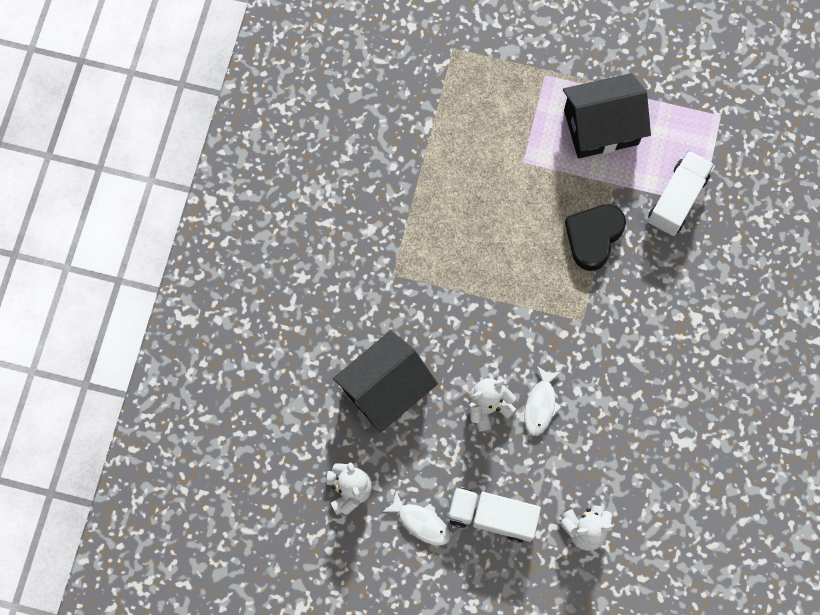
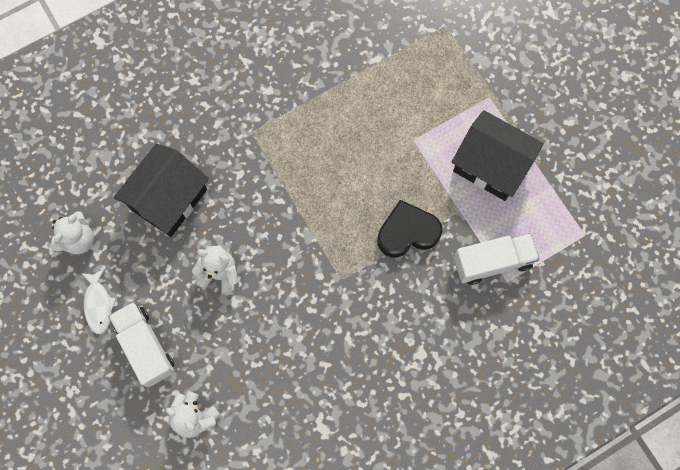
camera: 45 degrees right, 0 degrees up
(386, 389) = (168, 199): black house -> black house turned 60 degrees counterclockwise
(540, 405) = (254, 307): white fish -> none

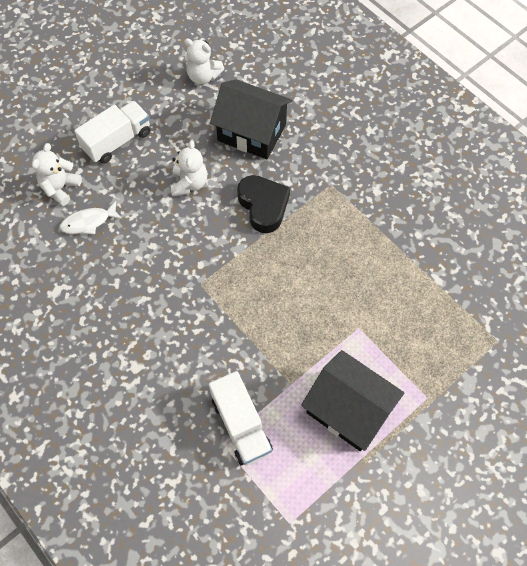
camera: 80 degrees right, 10 degrees down
(98, 304) = (149, 101): white fish -> white fish (88, 222)
(407, 232) = (258, 336): black heart -> black heart (263, 206)
(491, 165) = (348, 410): black house -> black house turned 75 degrees counterclockwise

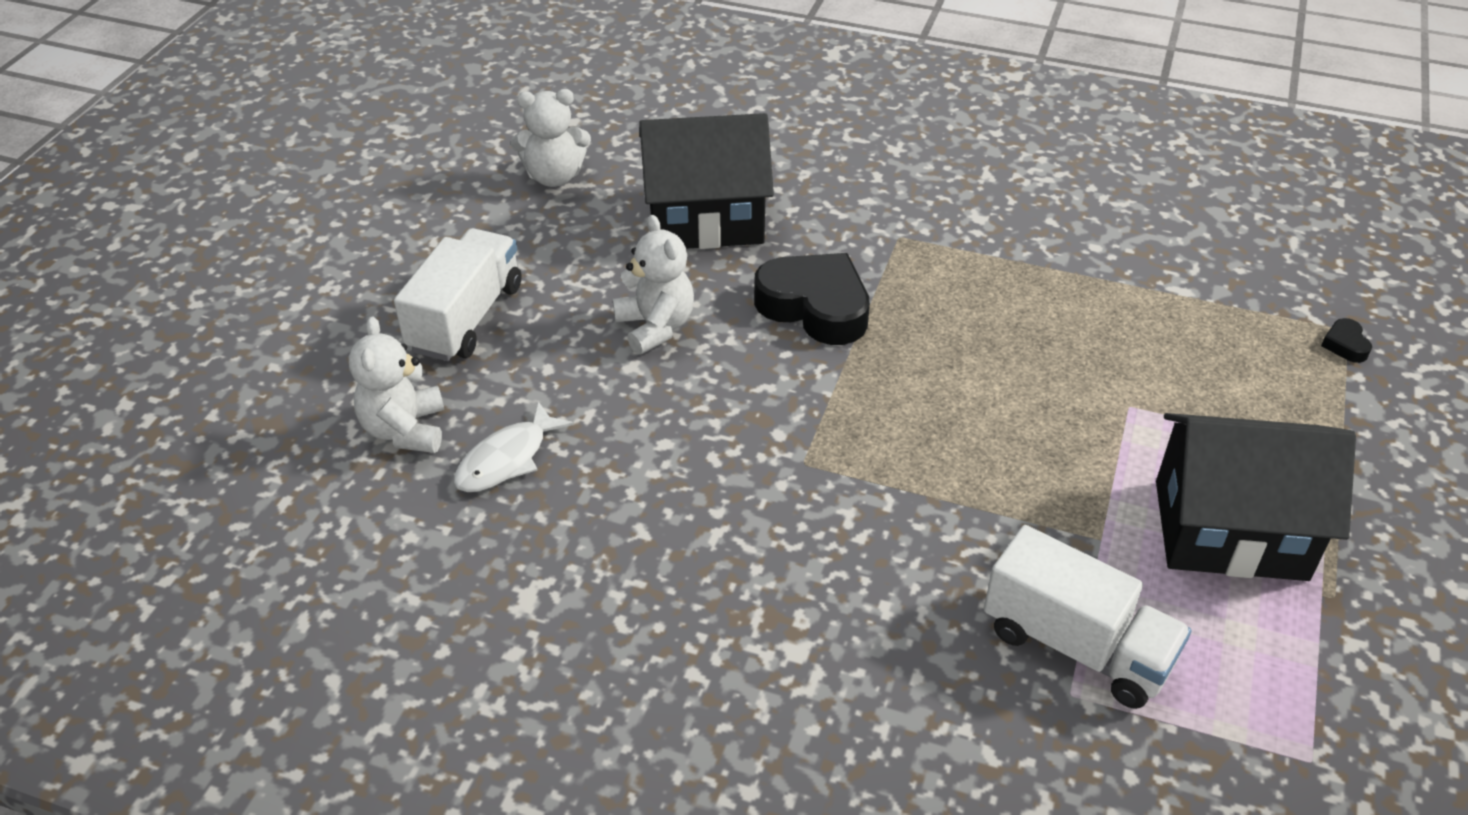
camera: 30 degrees left, 20 degrees down
(488, 348) = (1345, 345): none -> black heart

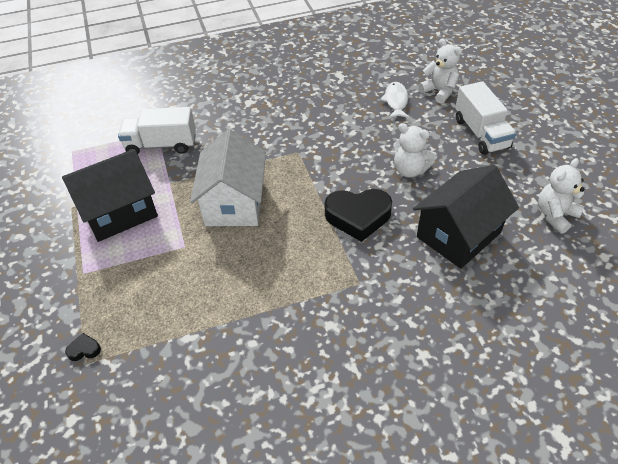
camera: 145 degrees right, 5 degrees up
(997, 431) = (234, 203): none -> white house
(1345, 345) = (84, 350): black heart -> black heart turned 60 degrees counterclockwise

